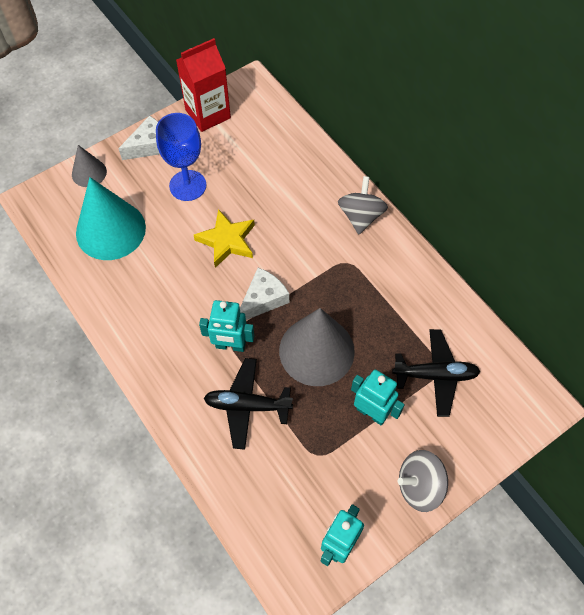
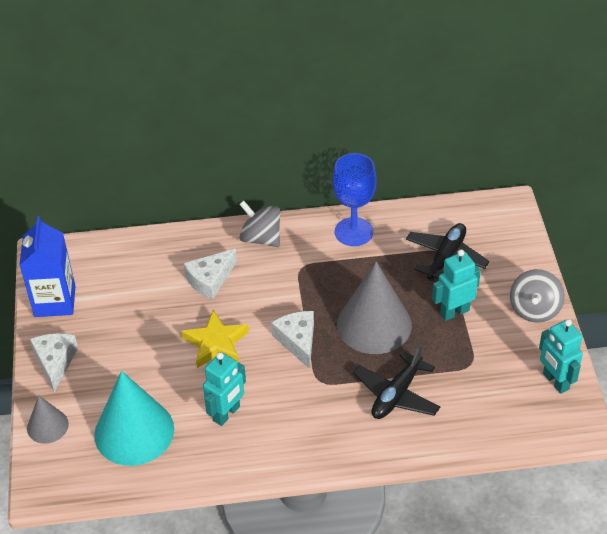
camera: 60 degrees left, 15 degrees down
(188, 185) = (129, 349): blue goblet -> blue goblet (353, 232)
(208, 114) = (55, 301): red carton -> blue carton
(230, 346) = (329, 383): turquoise robot -> turquoise robot (227, 414)
(291, 203) = (210, 280): none -> white cheese

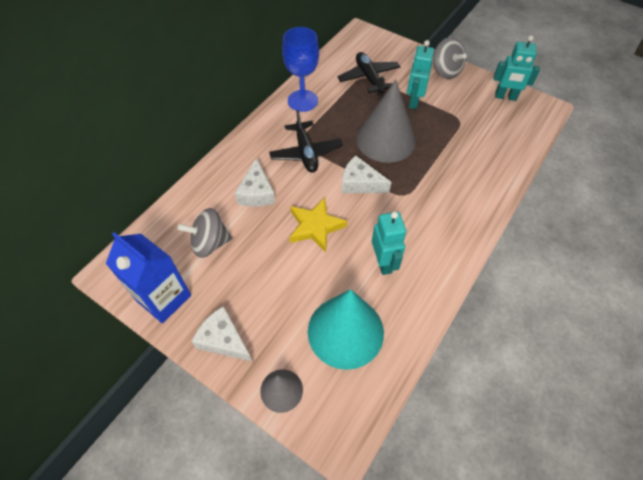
camera: 50 degrees left, 10 degrees up
(261, 238) = (254, 144): grey spinning top -> grey spinning top (210, 243)
(396, 394) = (451, 166): black plane -> black plane (306, 153)

